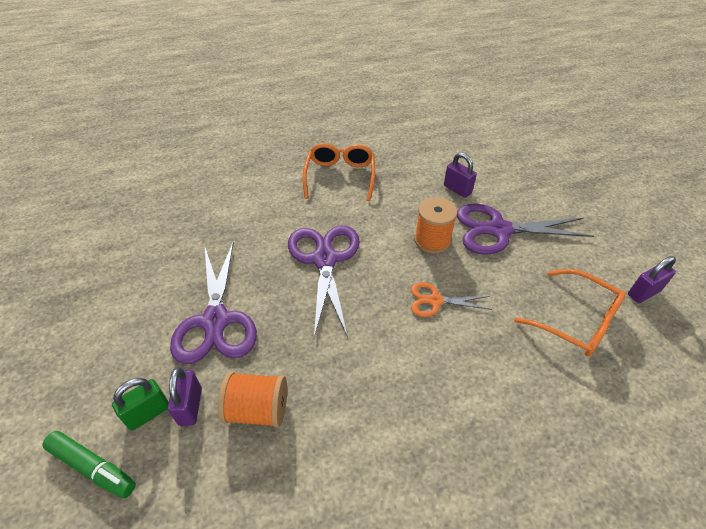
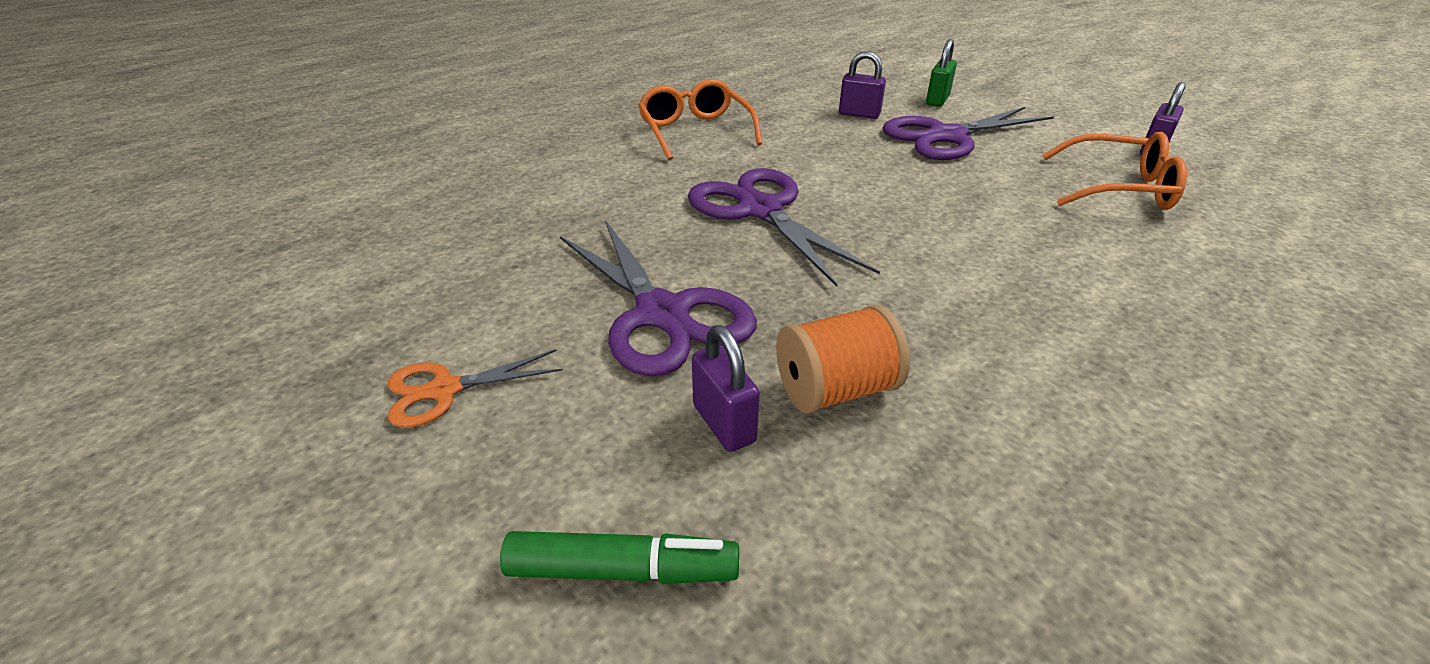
camera: 25 degrees left, 10 degrees down
(148, 413) = (657, 458): green padlock -> green padlock (937, 100)
(432, 240) = (880, 162): orange spool -> none
(435, 301) = (947, 212): orange scissors -> orange scissors (444, 390)

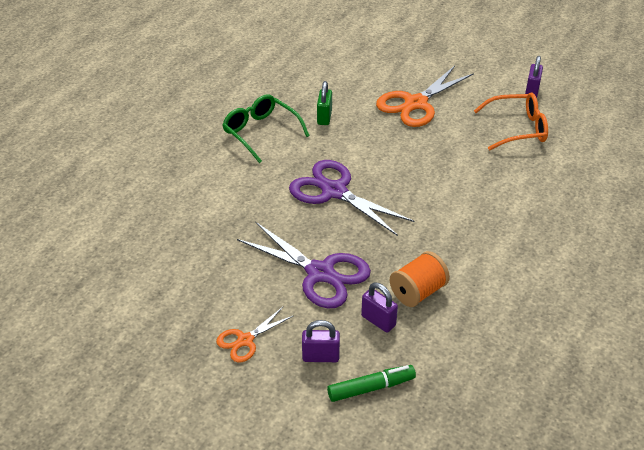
camera: 20 degrees left, 5 degrees up
(695, 131) = (260, 132): orange glasses -> green glasses
(859, 114) = (356, 93): purple padlock -> purple padlock (320, 356)
(937, 100) = (399, 67): green padlock -> green padlock (324, 117)
(946, 137) = (415, 104): purple scissors -> orange scissors

